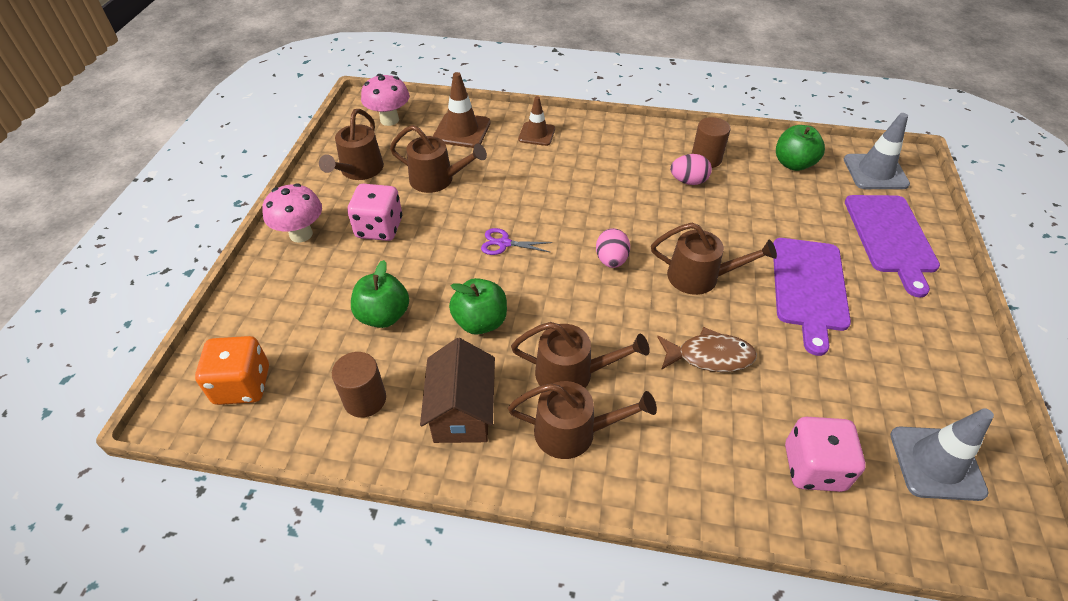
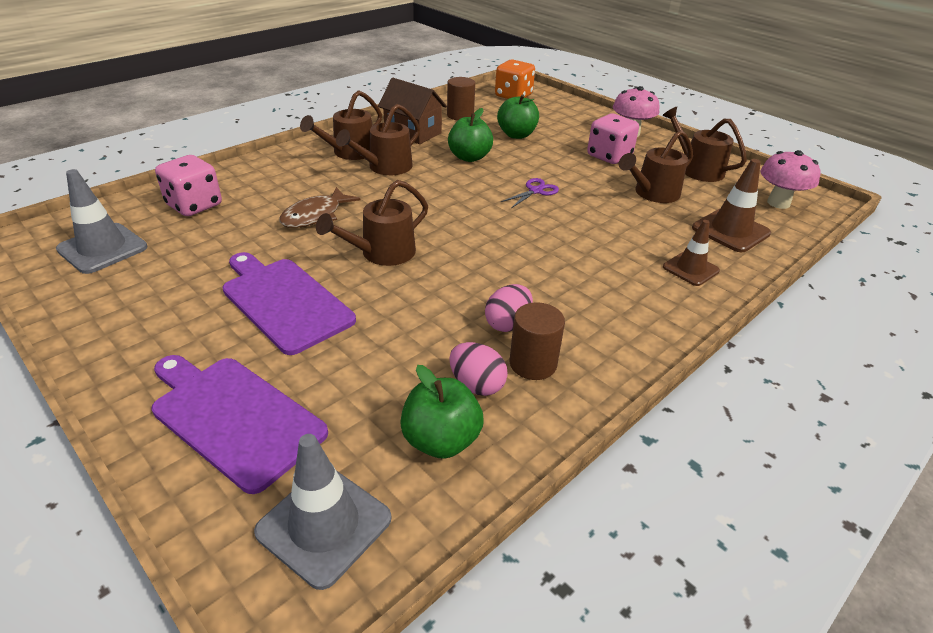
camera: 125 degrees right, 10 degrees down
(611, 260) = (458, 224): pink egg -> pink egg (476, 385)

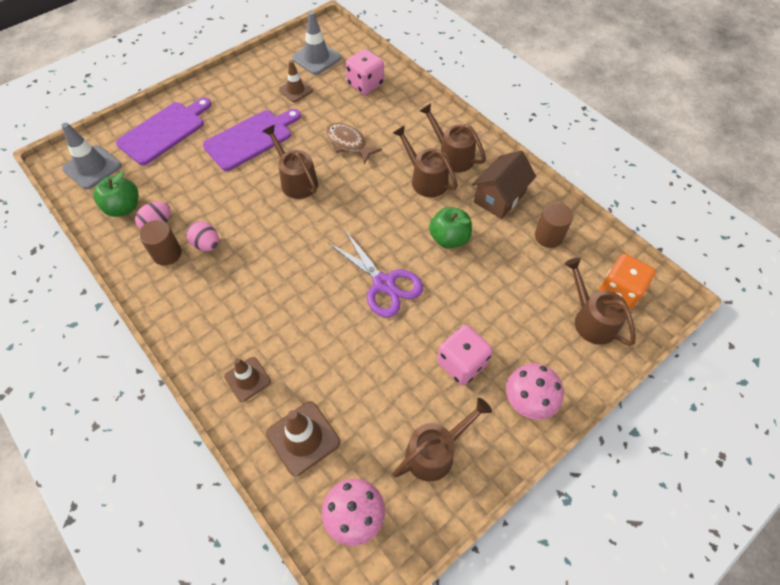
camera: 95 degrees right, 20 degrees up
(178, 264) = (295, 90): none -> brown traffic cone
(516, 135) = (506, 282): green apple -> none
(535, 191) = (384, 284): purple scissors -> purple scissors, size x1.85
(652, 194) = (378, 385): brown watering can -> brown watering can (591, 319)

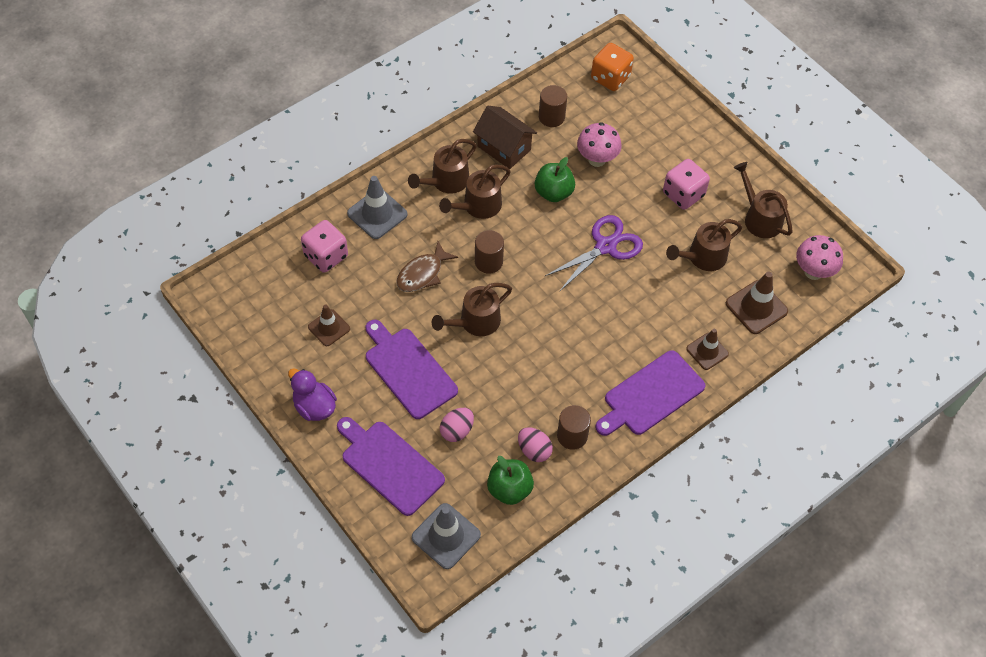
camera: 90 degrees left, 0 degrees up
(201, 321) = (651, 395): none -> purple cutting board
(207, 244) = (560, 400): pink egg -> pink egg (457, 431)
(224, 87) = (314, 407): none -> purple duck
(316, 58) = (270, 307): grey traffic cone -> grey traffic cone (377, 214)
(362, 188) = (488, 262): none -> brown cylinder
(527, 402) = (714, 154): pink mushroom -> pink mushroom (597, 159)
(591, 319) = (638, 102): brown watering can -> brown watering can (702, 257)

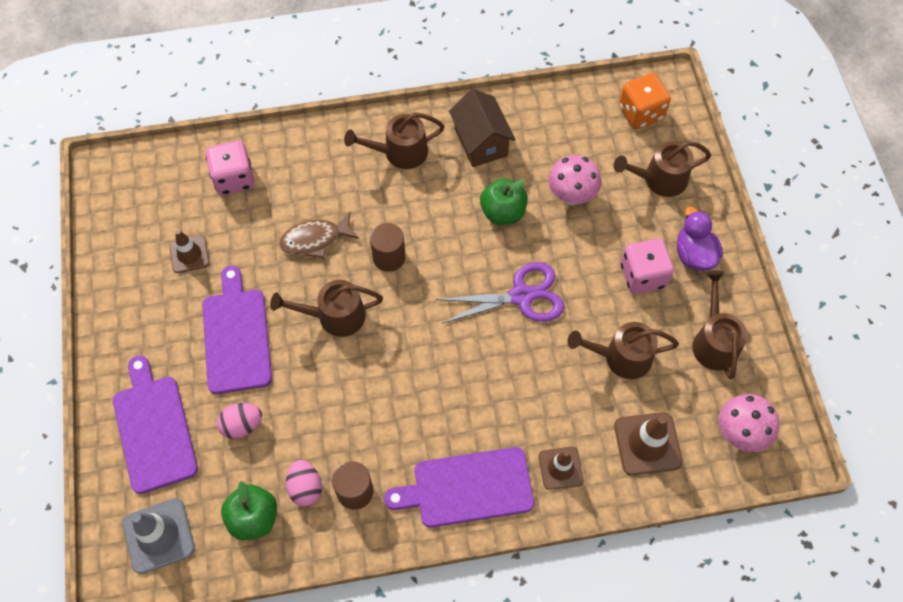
camera: 30 degrees right, 5 degrees up
(314, 407) = (123, 330): purple duck -> purple duck (694, 254)
(377, 214) = (310, 157): grey traffic cone -> none
(478, 206) = (415, 193): brown watering can -> brown watering can (659, 179)
(551, 117) = (551, 130): brown cylinder -> none

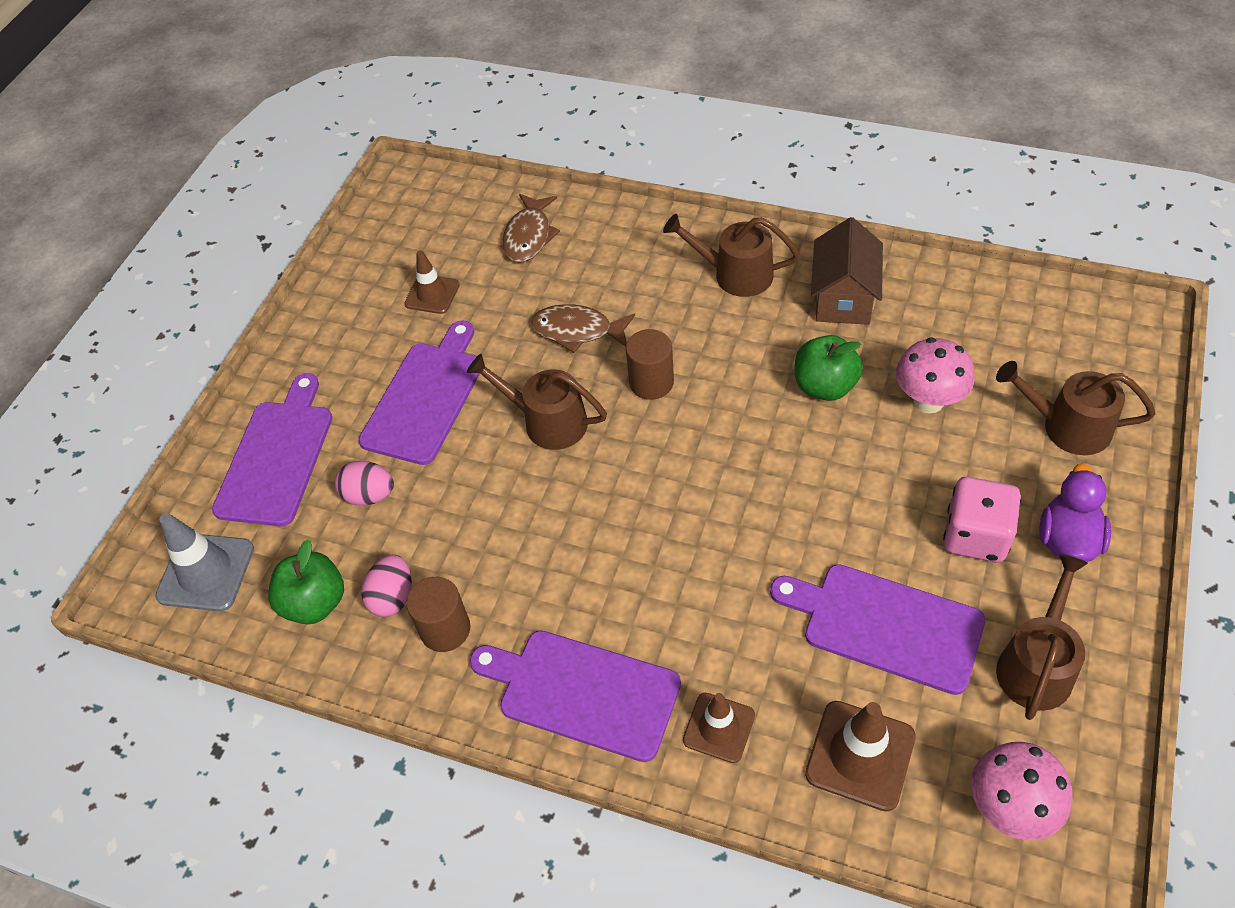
camera: 35 degrees right, 10 degrees down
(234, 179) = (529, 236): pink dice -> brown fish
(521, 296) = (791, 493): purple scissors -> none
(621, 357) = (885, 625): brown watering can -> purple cutting board
(640, 113) = (1084, 337): orange dice -> none

